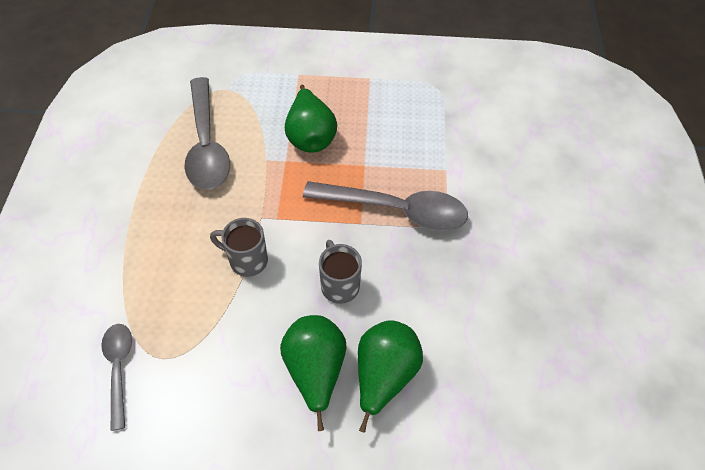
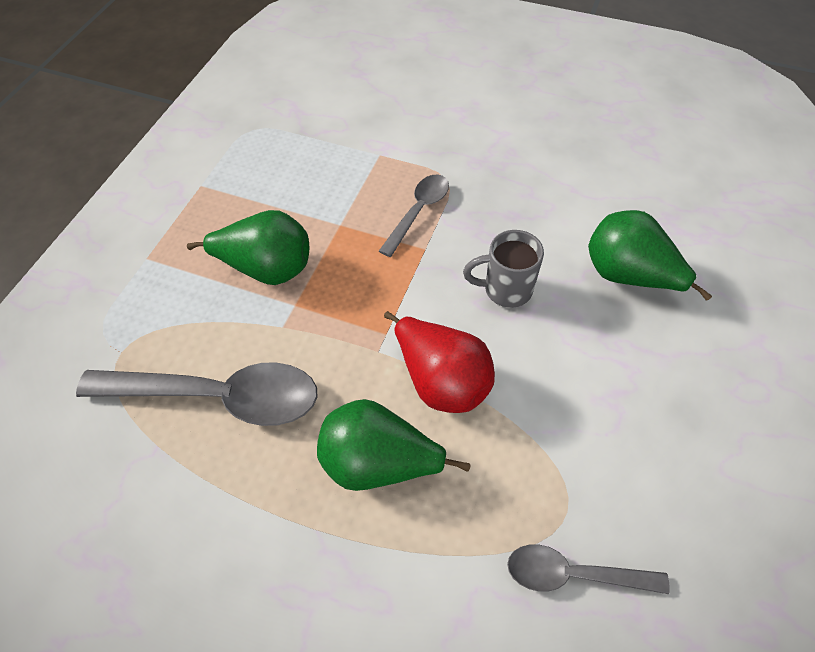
camera: 70 degrees left, 0 degrees up
(247, 260) = (441, 380): grey mug -> red pear
(315, 370) = (613, 338): green pear -> green pear (379, 463)
(395, 210) = (418, 212): grey spoon -> grey spoon, size x0.56

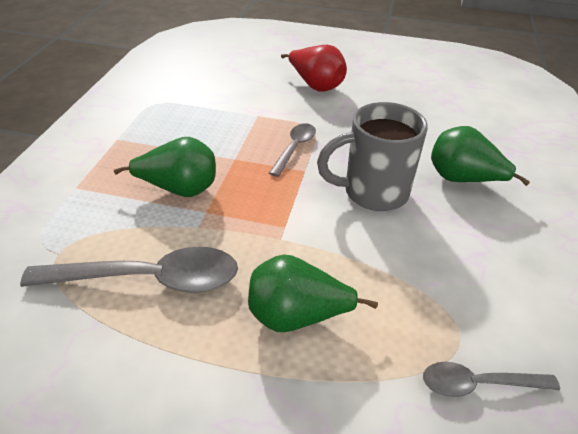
camera: 10 degrees left, 15 degrees down
(441, 380) = (336, 255): red pear -> red pear (316, 85)
(506, 289) = (373, 193): grey mug -> grey mug, size x1.70

